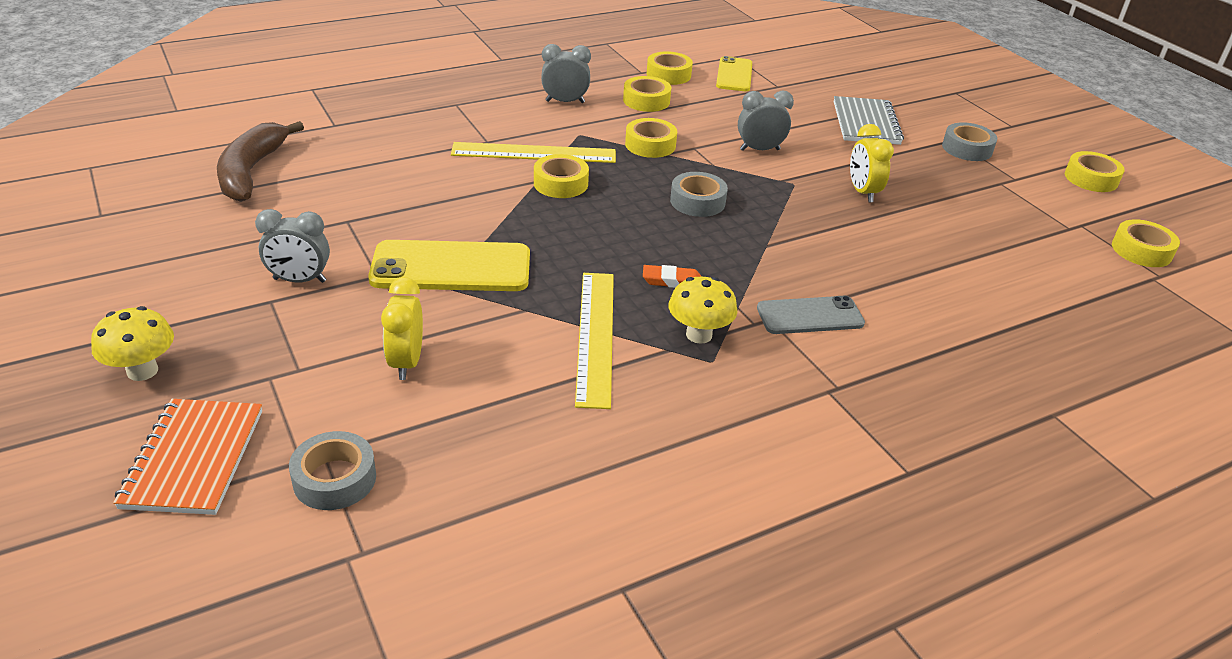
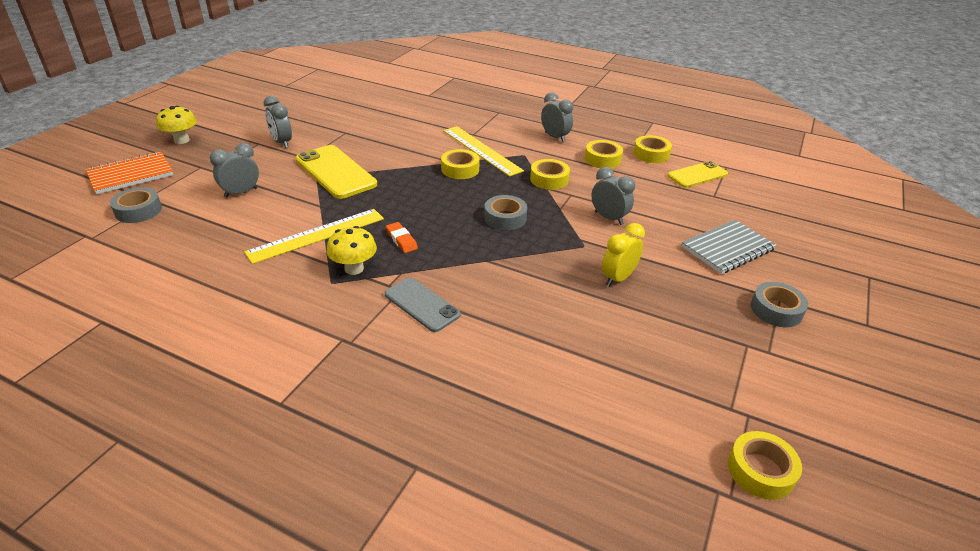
camera: 55 degrees right, 0 degrees up
(251, 172) = (358, 96): brown banana -> none
(406, 363) = (241, 193): yellow clock -> grey clock
(1091, 178) = (851, 401): yellow tape -> none

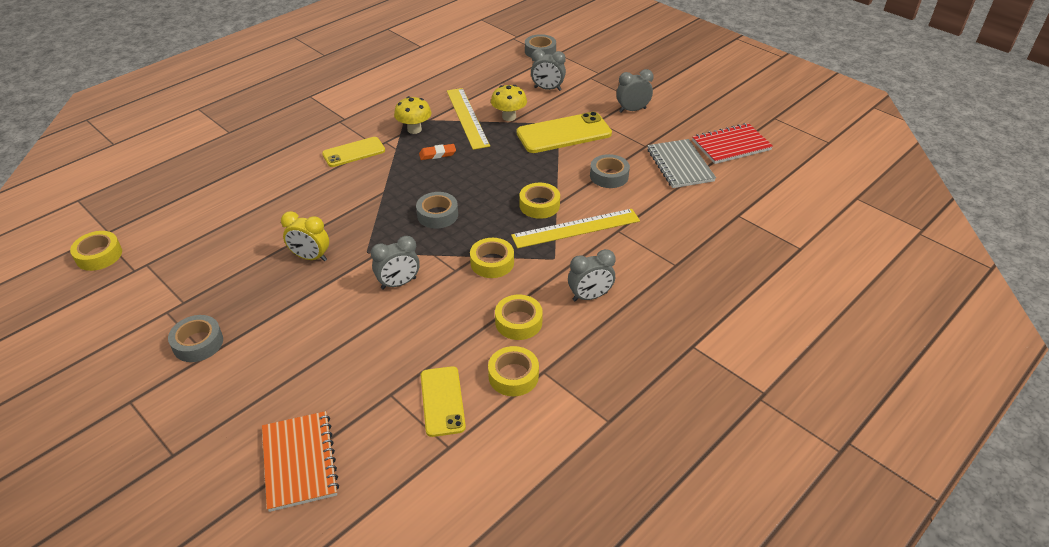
camera: 110 degrees right, 5 degrees up
(131, 175) = (596, 46): orange notebook -> orange notebook (299, 462)
(181, 140) = (651, 64): yellow mushroom -> yellow mushroom (509, 117)
(241, 193) = (547, 89): grey clock -> grey clock turned 120 degrees clockwise
(334, 99) = (731, 145): none -> red notebook
(400, 144) = (609, 176): none -> grey tape
(422, 304) = (354, 152): grey phone -> yellow phone
(618, 278) = (310, 257): yellow clock -> yellow clock turned 135 degrees clockwise
(727, 248) = (296, 354): grey notebook -> grey notebook (680, 165)

